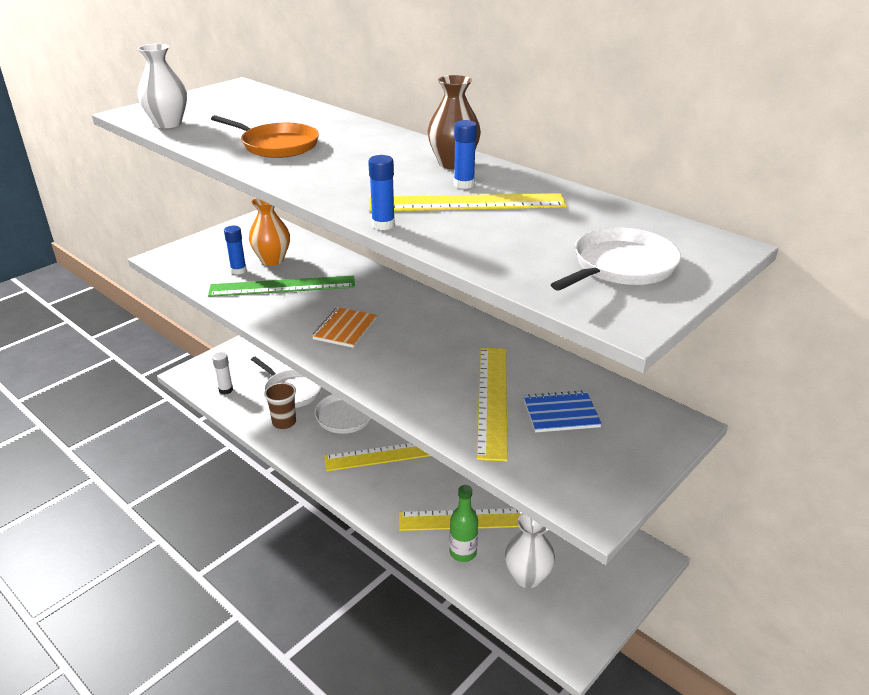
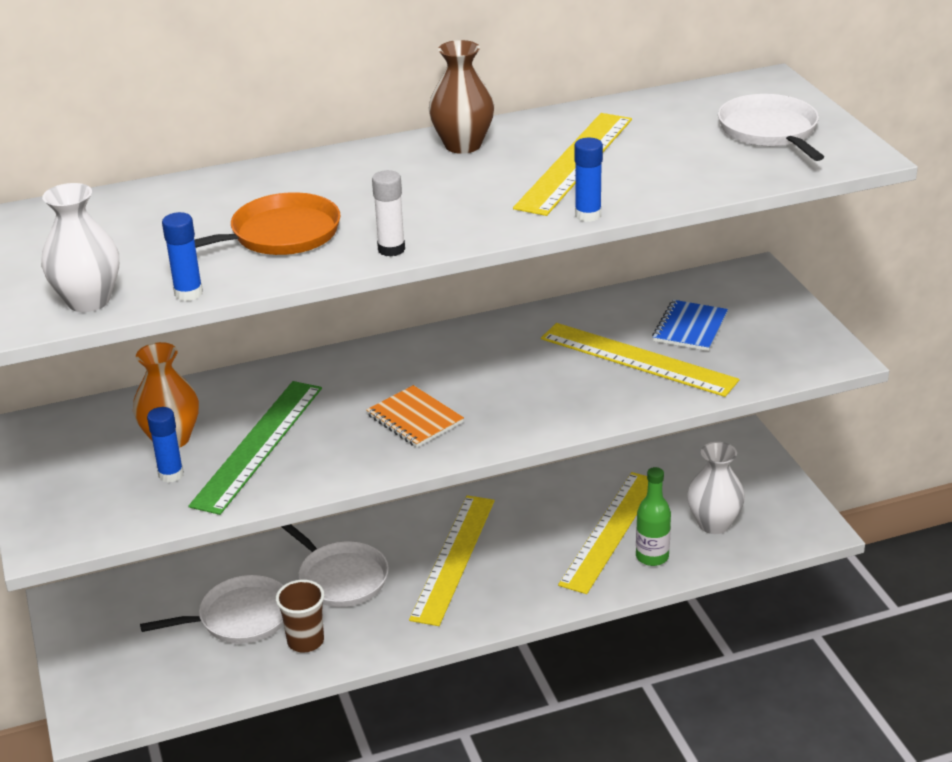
camera: 60 degrees left, 0 degrees up
(226, 390) = (173, 685): white glue stick -> white glue stick (391, 249)
(464, 184) = (526, 153): blue glue stick -> blue glue stick (188, 293)

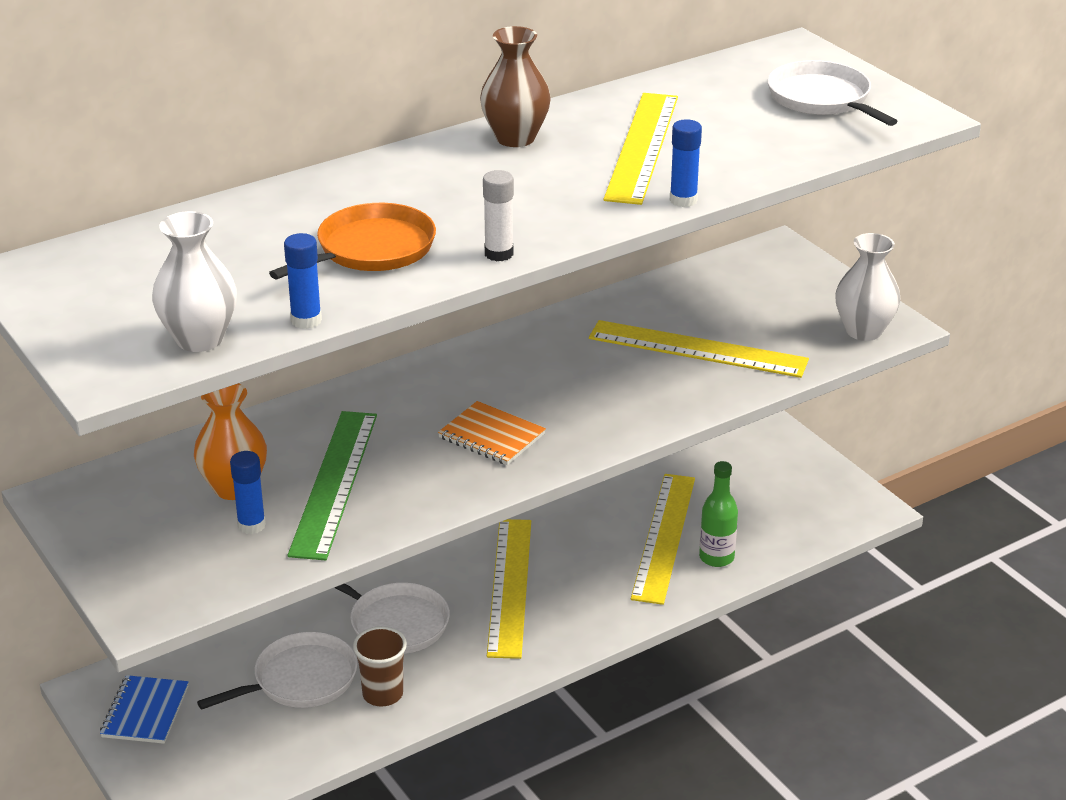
camera: 15 degrees left, 0 degrees up
(690, 328) = (737, 311): blue notebook -> blue notebook (145, 712)
(714, 524) = (767, 516): white vase -> white vase (863, 331)

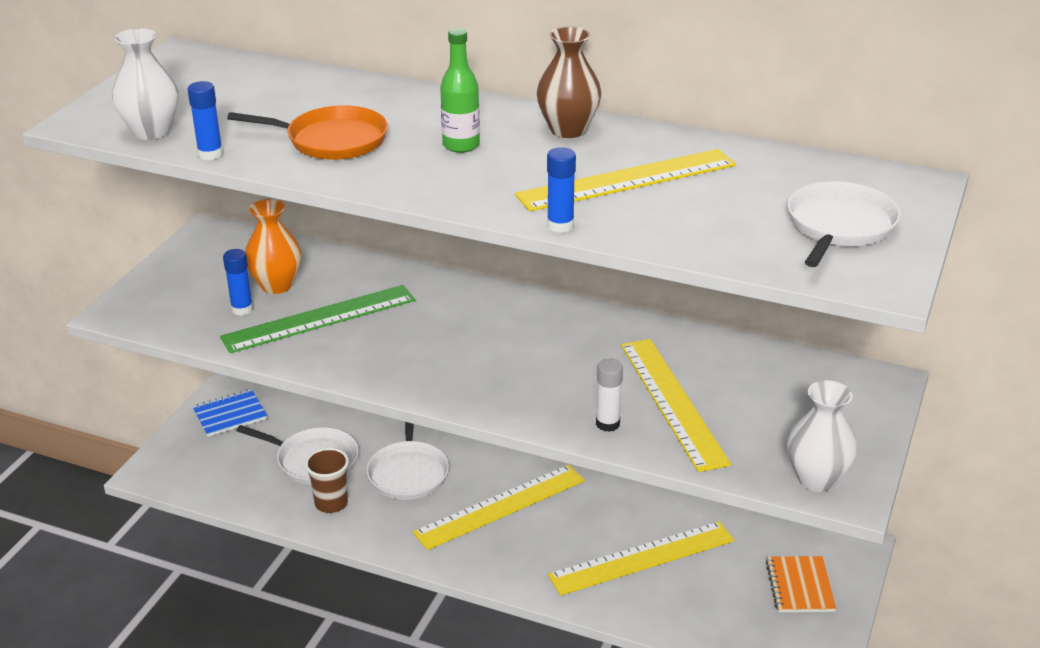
camera: 55 degrees right, 0 degrees up
(491, 436) = (442, 357): orange notebook -> orange notebook (800, 586)
(499, 254) = (380, 184): white glue stick -> white glue stick (607, 424)
(716, 557) = (648, 599): green bottle -> green bottle (461, 145)

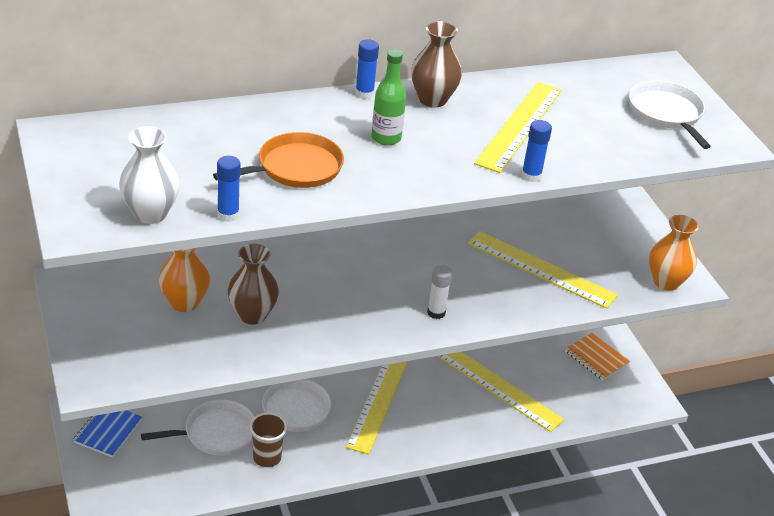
camera: 45 degrees left, 5 degrees up
(242, 309) = (185, 334): blue glue stick -> blue glue stick (364, 93)
(319, 318) = (252, 315): green ruler -> brown vase
(607, 424) = (525, 302): white glue stick -> white glue stick (436, 312)
(642, 558) = (498, 387): yellow ruler -> yellow ruler turned 75 degrees counterclockwise
(816, 479) = (666, 282): white vase -> orange vase

